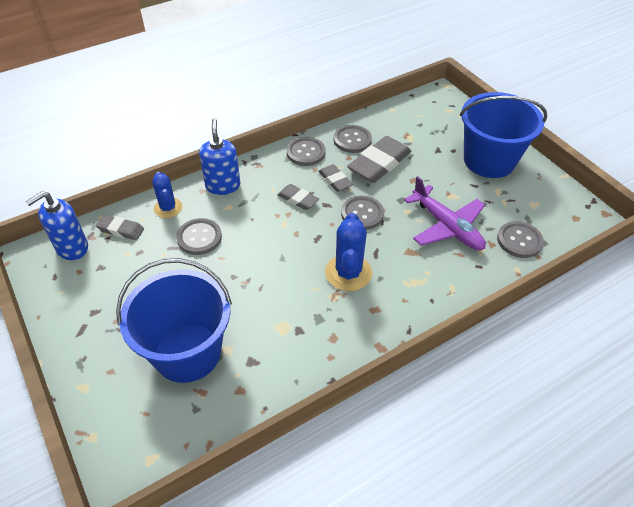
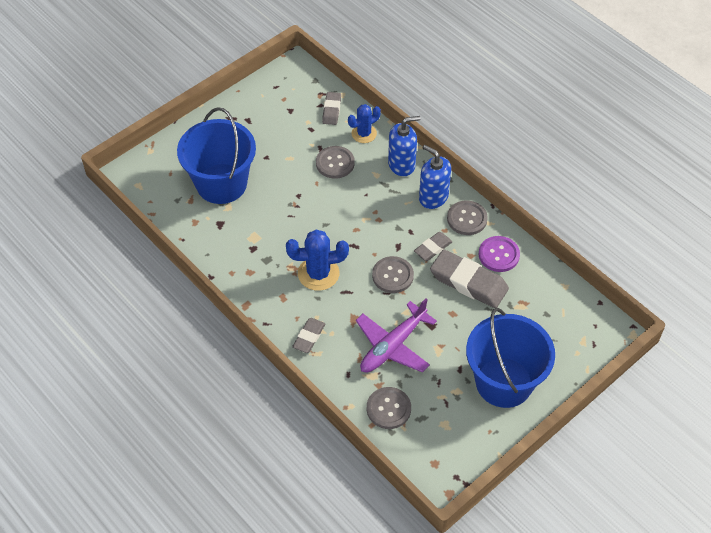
camera: 80 degrees right, 5 degrees up
(72, 248) = (305, 87): blue soap dispenser -> blue soap dispenser (433, 197)
(298, 199) = (399, 223): grey eraser -> grey eraser (309, 337)
(352, 140) = (499, 255): grey button -> purple button

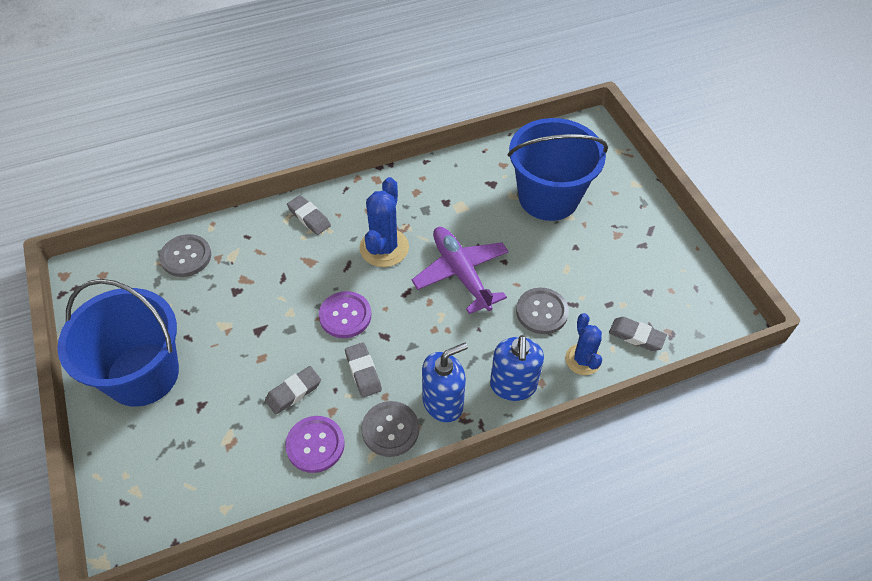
camera: 110 degrees right, 0 degrees up
(392, 275) = (345, 316): grey button -> purple button
(392, 346) = (255, 284): purple plane -> purple plane (461, 273)
(468, 282) = (293, 392): grey eraser -> grey eraser, size x0.55

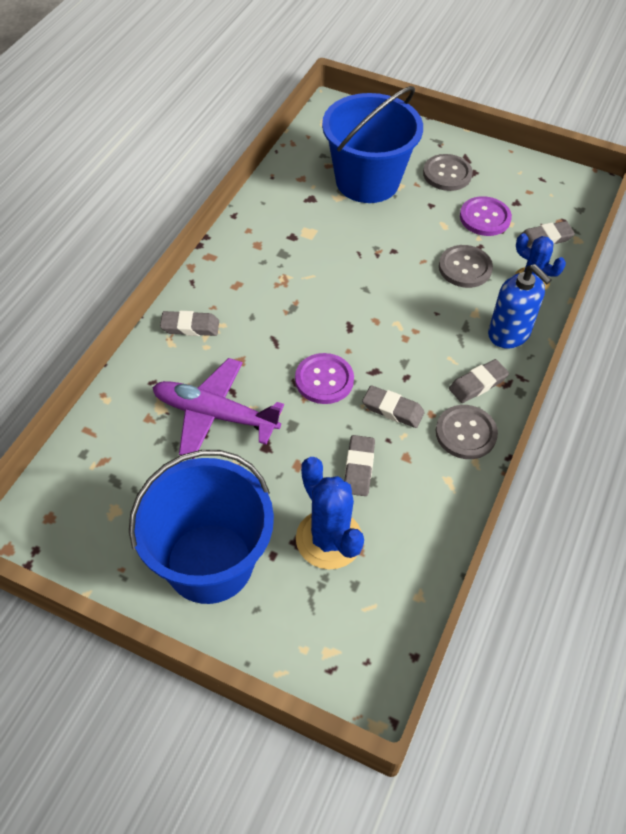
camera: 45 degrees left, 0 degrees up
(186, 257) = (116, 440): grey button -> grey button (447, 174)
(315, 445) = (426, 491): purple button -> purple button (485, 218)
(384, 248) = (287, 306): blue cactus -> blue cactus (329, 539)
(443, 402) = (478, 384): blue soap dispenser -> grey eraser
(461, 273) = (373, 282): purple plane -> purple plane (214, 414)

